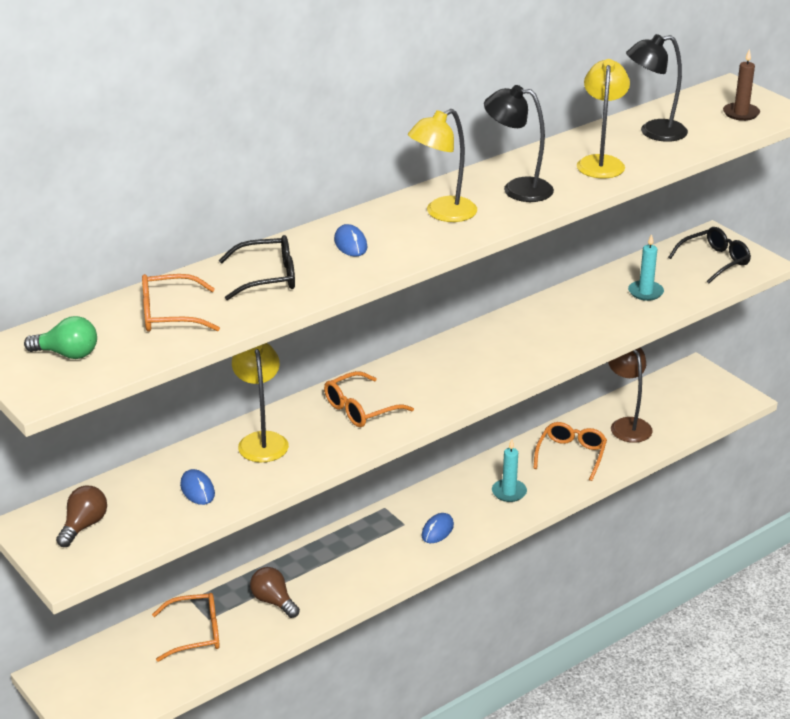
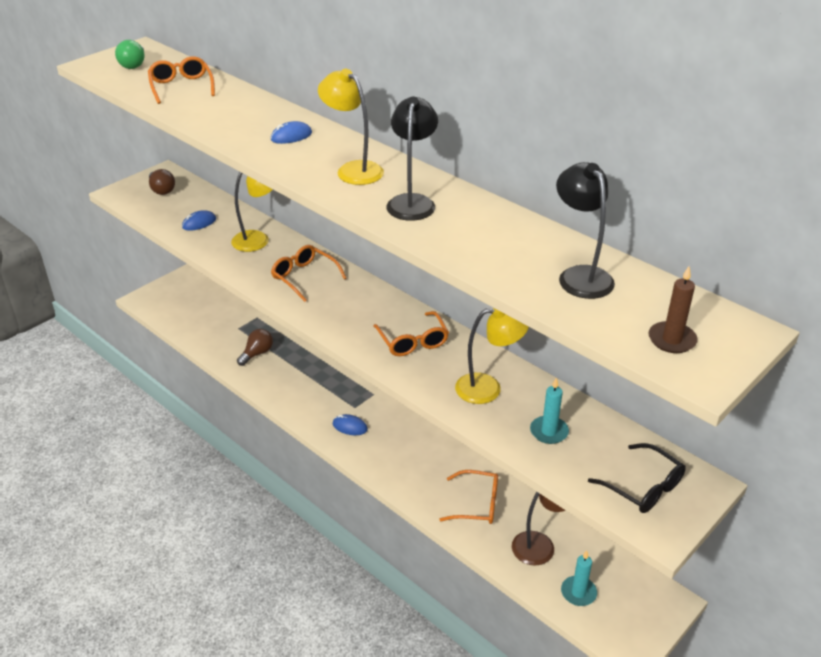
camera: 80 degrees right, 5 degrees up
(83, 526) = (162, 190): brown light bulb -> brown light bulb turned 45 degrees clockwise
(196, 633) = (223, 325): orange glasses -> orange glasses (413, 341)
(268, 277) = (235, 112): black glasses -> none
(509, 492) = (410, 465): turquoise candle -> turquoise candle (578, 592)
(601, 162) = (488, 245): yellow lamp -> yellow lamp (488, 388)

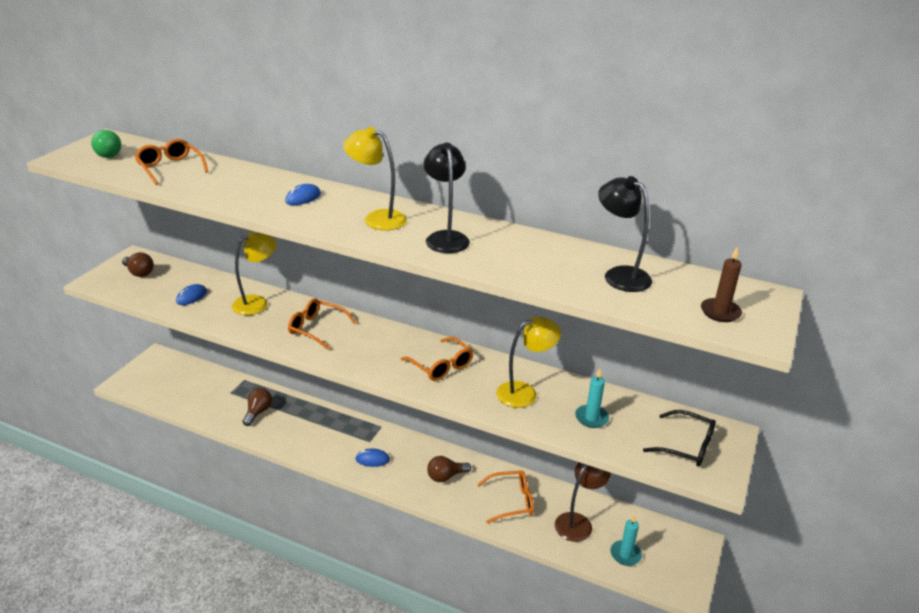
camera: 20 degrees left, 5 degrees down
(418, 461) = (446, 476): none -> brown light bulb

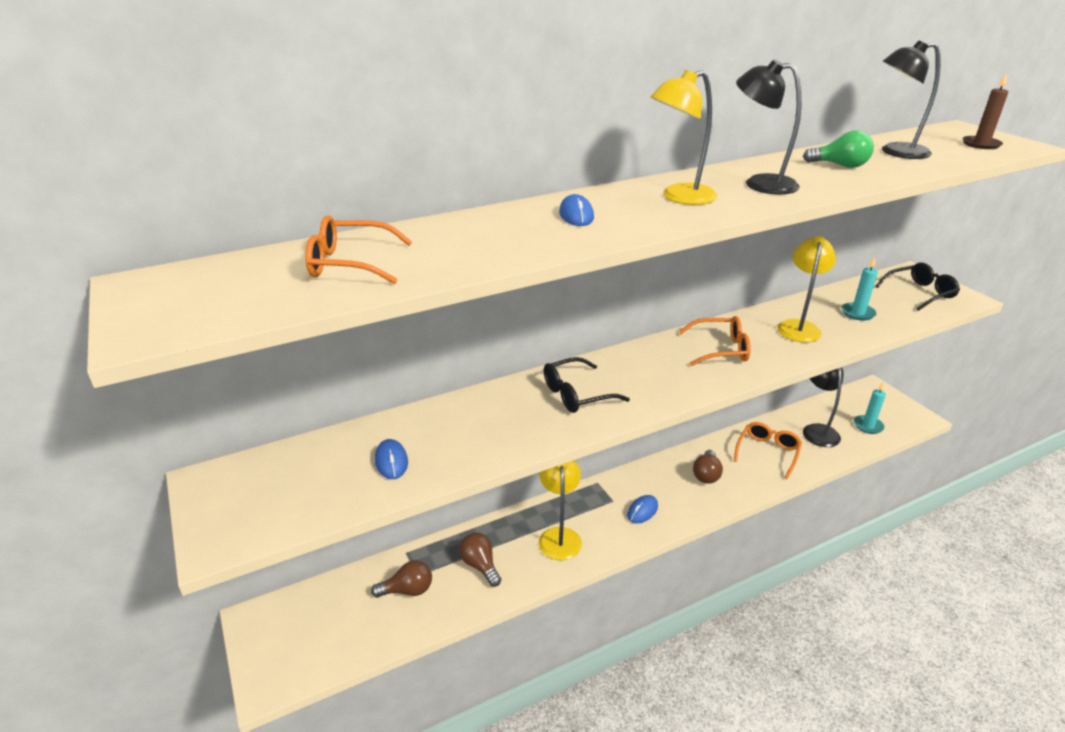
camera: 50 degrees left, 0 degrees up
(109, 154) = (208, 293): green light bulb -> green light bulb (840, 166)
(139, 273) = (260, 489): brown light bulb -> brown light bulb (407, 590)
(257, 303) = (472, 415): yellow lamp -> yellow lamp (559, 536)
(316, 328) = (576, 394): orange glasses -> black glasses
(578, 522) = (817, 430): brown lamp -> black lamp

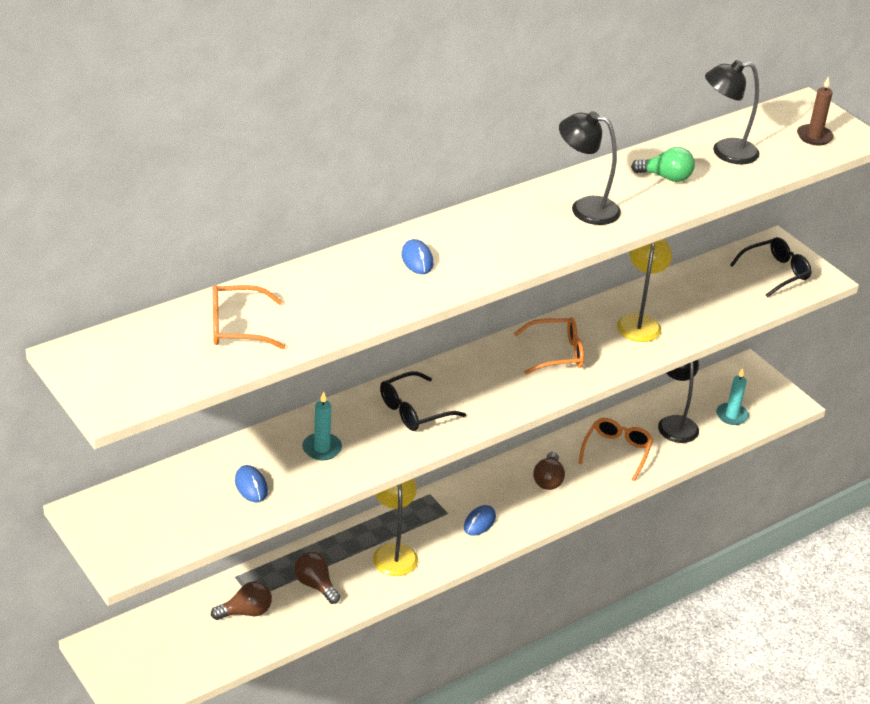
camera: 10 degrees left, 5 degrees up
(679, 197) = (509, 231): yellow lamp -> none
(858, 313) = (704, 302): turquoise candle -> turquoise candle (322, 448)

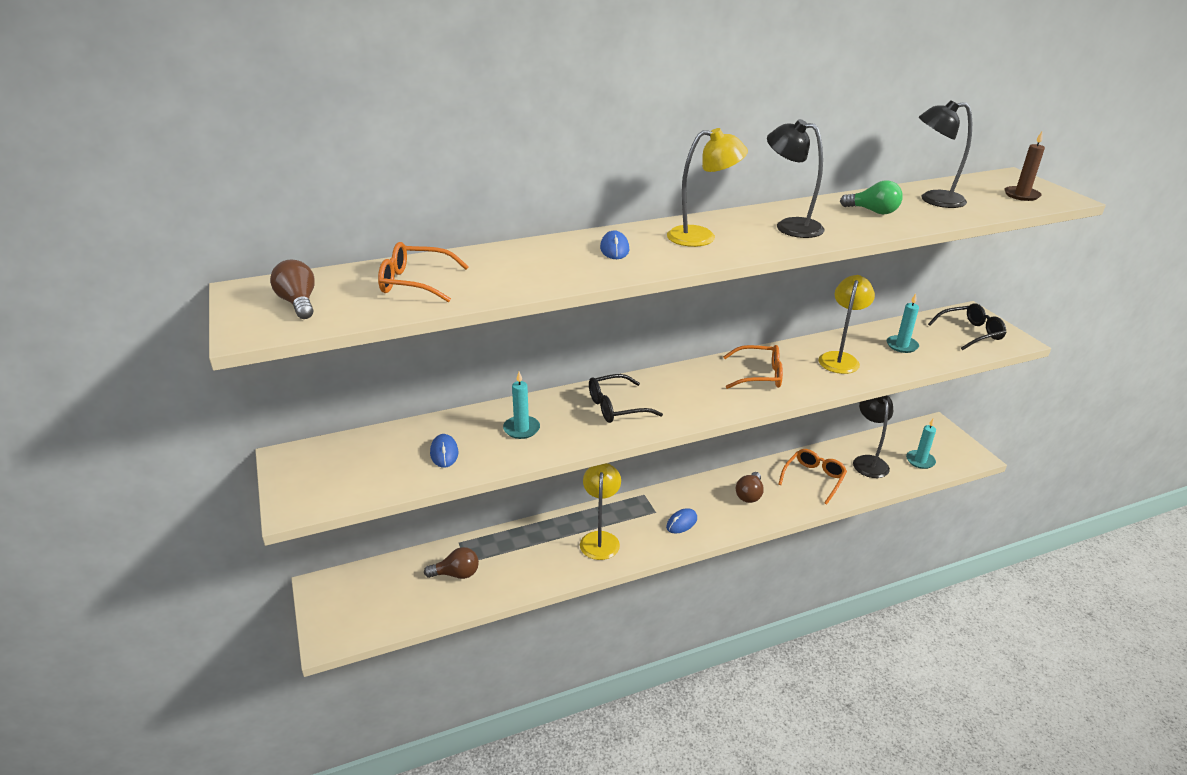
camera: 15 degrees right, 5 degrees down
(315, 585) = (524, 558): brown light bulb -> brown light bulb (298, 303)
(499, 233) = (701, 237): none -> yellow lamp
(703, 298) = (902, 345): none -> turquoise candle

